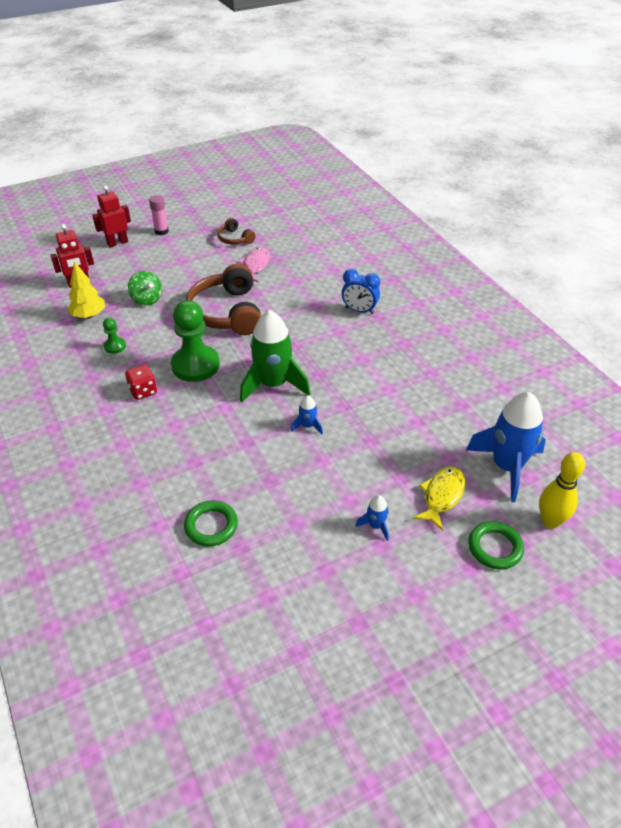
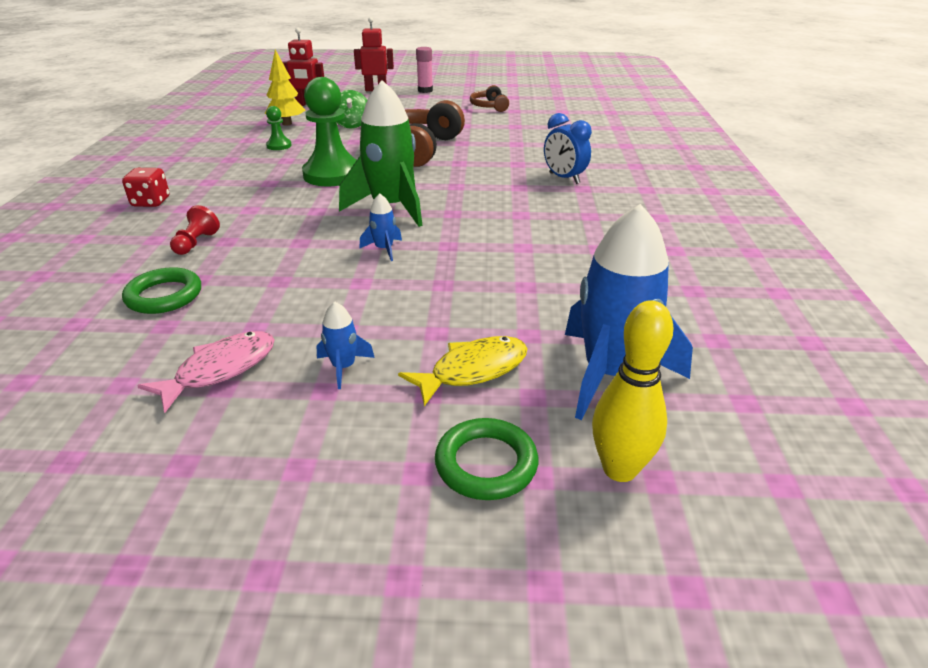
camera: 30 degrees right, 10 degrees down
(143, 391) = (258, 179): red dice -> red dice (151, 202)
(175, 473) = (196, 243): none -> red pawn
(255, 266) = (486, 126): pink fish -> pink fish (220, 370)

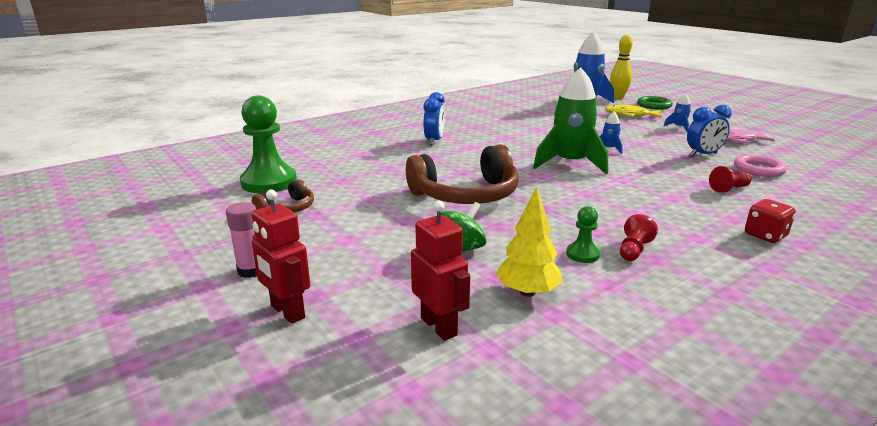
camera: 130 degrees left, 10 degrees down
(164, 296) = (758, 169): green ring -> pink ring
(248, 158) = (633, 250): none -> red pawn
(254, 296) = (703, 155): none -> blue clock
(332, 174) = (574, 199): green pawn -> green pawn (269, 182)

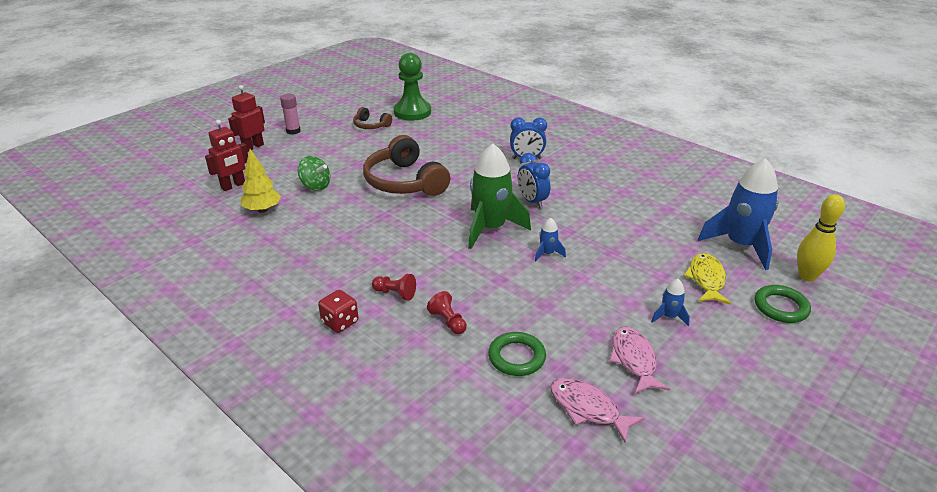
camera: 80 degrees right, 10 degrees up
(582, 254) = (308, 230): green pawn -> none
(633, 250) = (314, 251): red pawn -> red pawn (395, 293)
(703, 155) = (556, 321): blue clock -> blue clock (532, 201)
(758, 169) = (516, 357): pink ring -> green ring
(797, 156) = (588, 409): none -> pink fish

